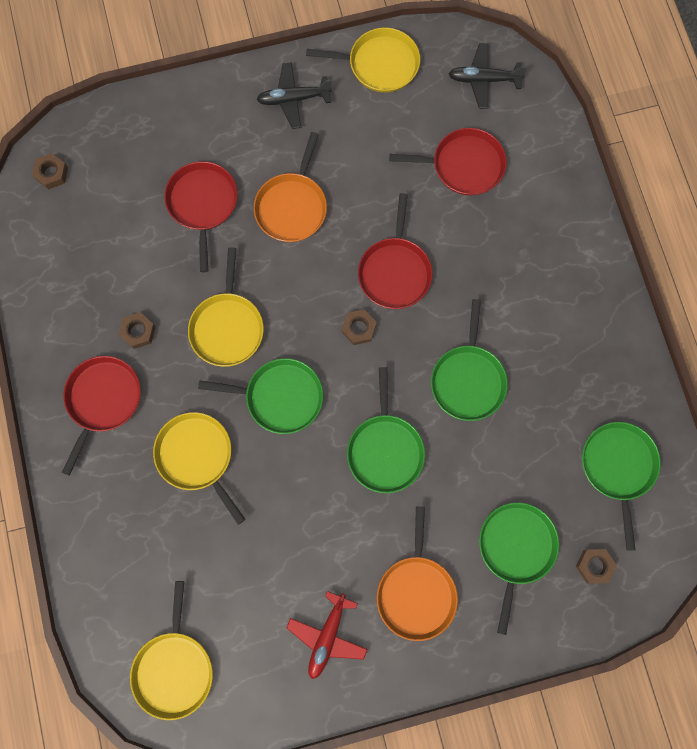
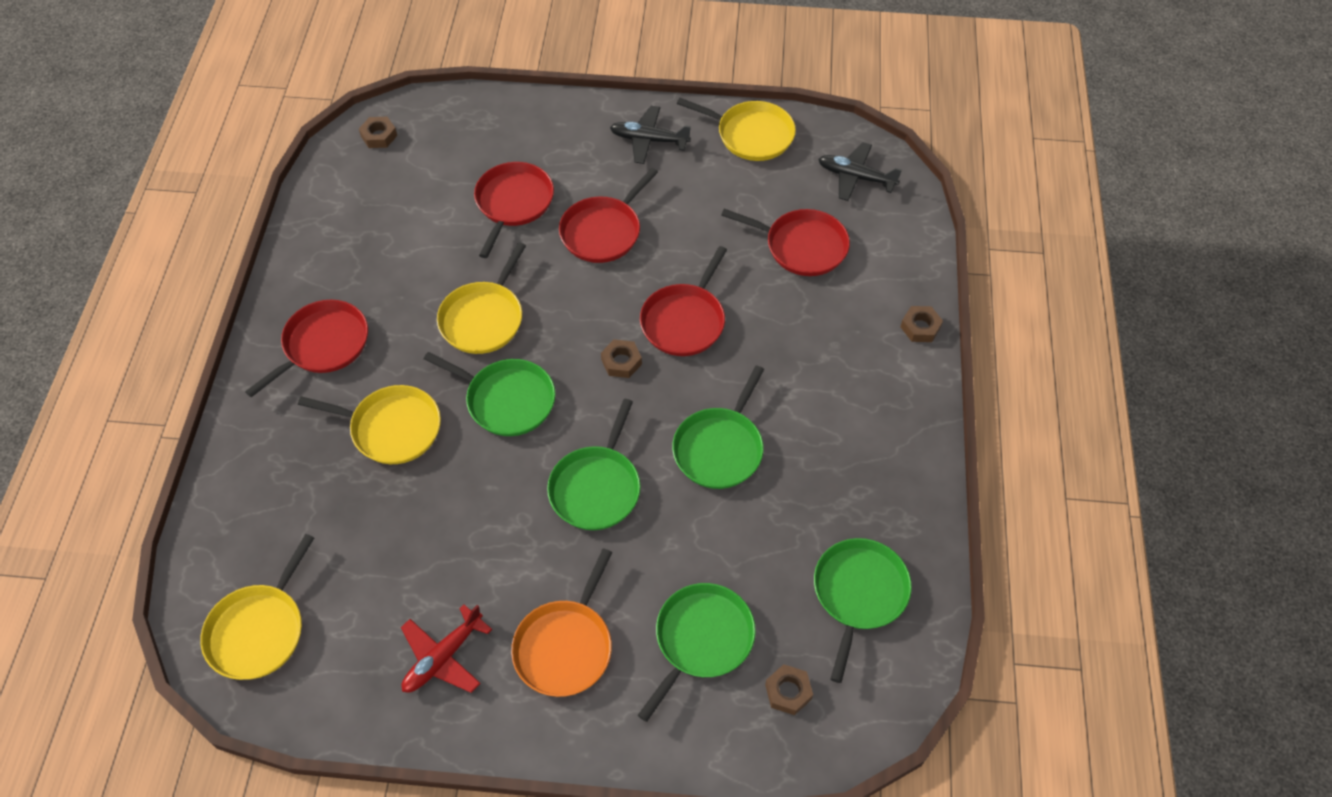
camera: 20 degrees right, 20 degrees down
(138, 332) = (391, 295): brown nut -> brown nut (920, 327)
(197, 456) = (391, 428): yellow pan -> yellow pan turned 120 degrees clockwise
(292, 207) = (603, 231): orange pan -> red pan

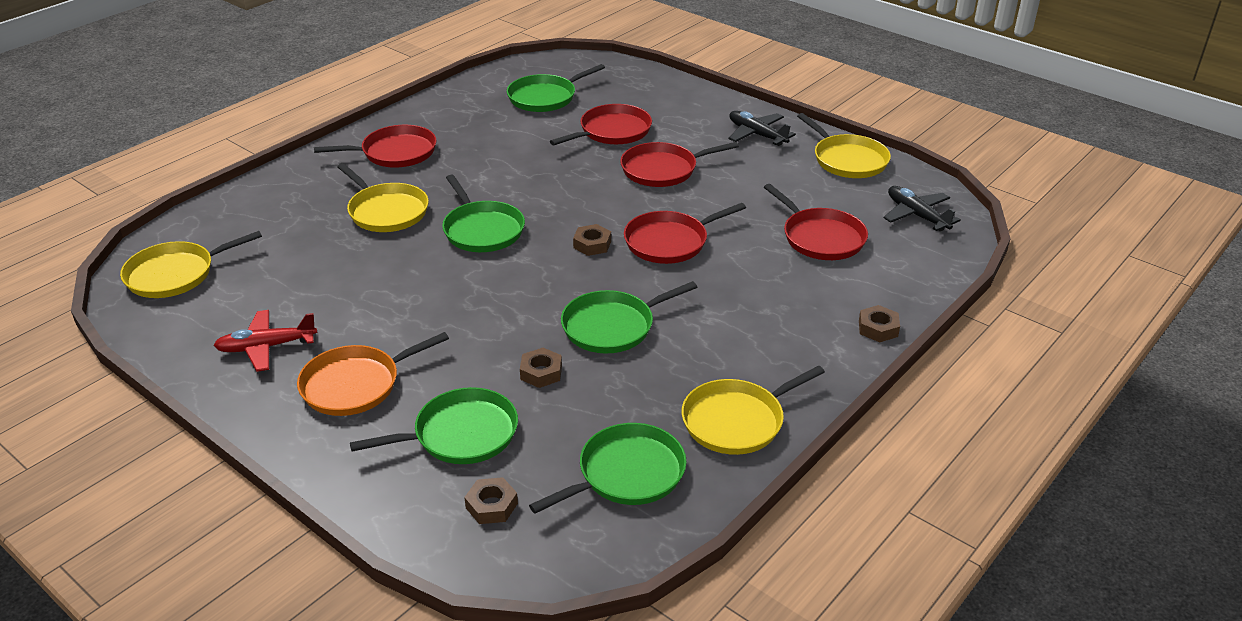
camera: 35 degrees right, 20 degrees down
(379, 136) = (558, 68): brown nut -> brown nut (541, 372)
(484, 318) = (518, 181): yellow pan -> yellow pan (737, 421)
(596, 487) = (489, 306): green pan -> green pan (545, 97)

